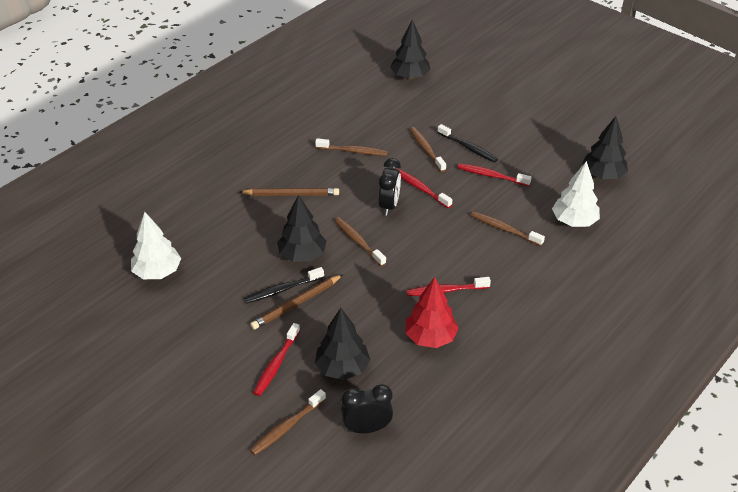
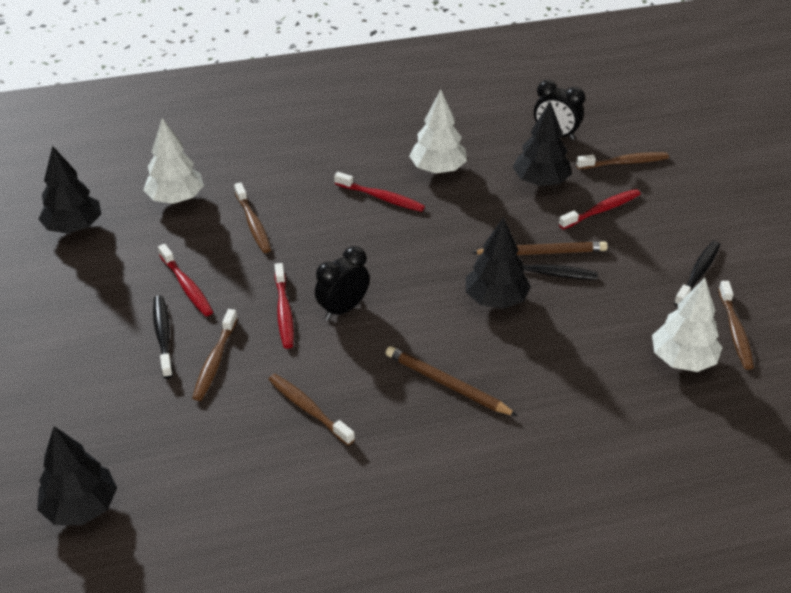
camera: 145 degrees left, 0 degrees up
(173, 342) = (697, 274): none -> black toothbrush
(358, 242) = (420, 284): brown toothbrush -> brown toothbrush (735, 331)
(430, 337) = (438, 169): red tree -> white tree

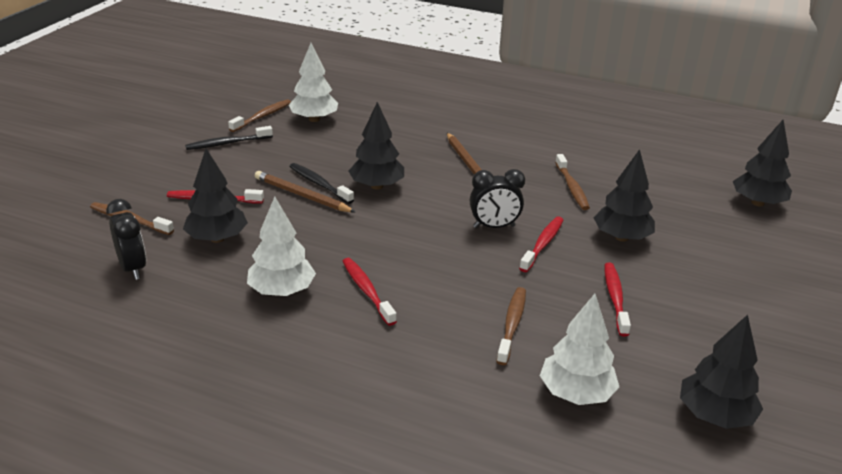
camera: 145 degrees left, 10 degrees down
(163, 336) = (657, 270): black toothbrush -> none
(215, 360) = (621, 237): brown toothbrush -> black tree

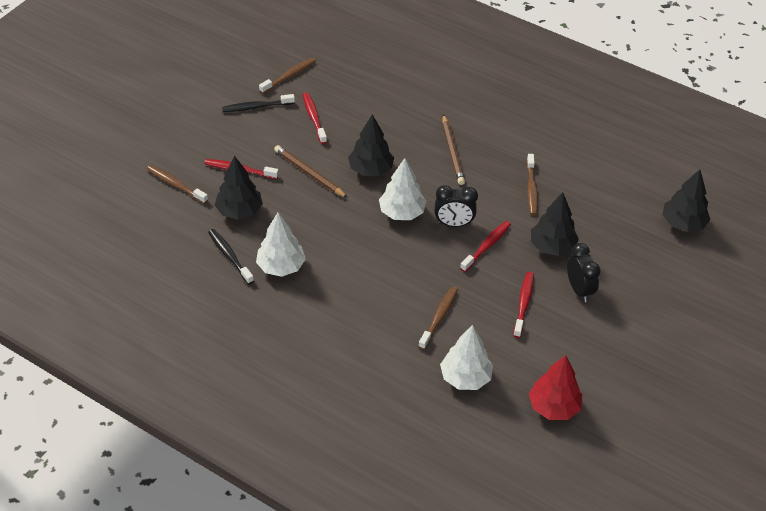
camera: 10 degrees right, 15 degrees up
(133, 268) = (177, 232): black clock -> black clock (579, 290)
(314, 119) = (333, 84): white tree -> white tree (401, 213)
(319, 184) = (325, 162): black toothbrush -> black toothbrush (229, 256)
(367, 291) = (342, 274): red toothbrush -> red toothbrush (314, 118)
(714, 415) = (553, 407): black tree -> red tree

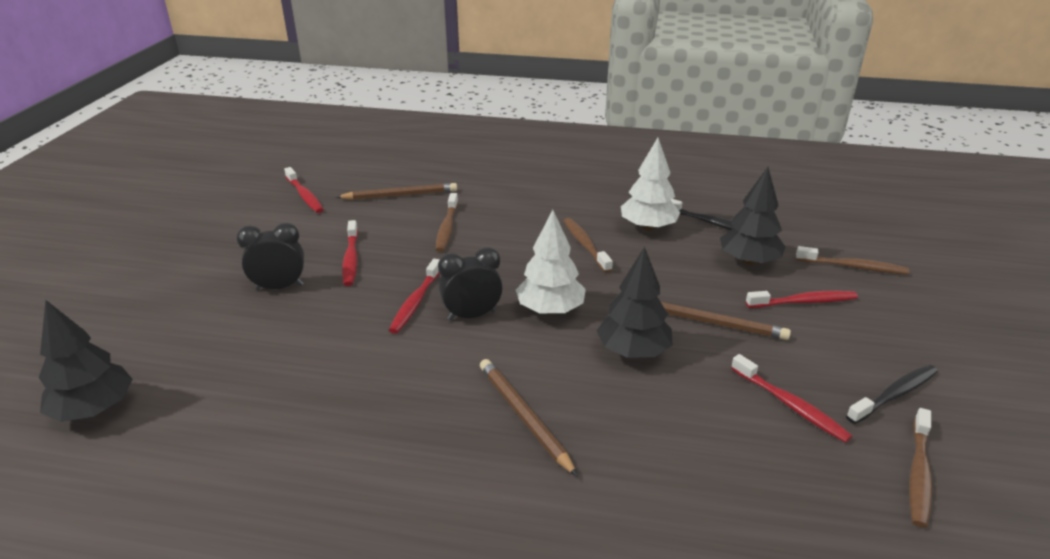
camera: 160 degrees right, 15 degrees down
(465, 377) = (400, 195): white tree -> brown pencil
(531, 189) = (367, 394): brown toothbrush -> brown toothbrush (585, 245)
(552, 247) = (321, 323): black tree -> none
(553, 407) = (304, 195): red tree -> red toothbrush
(579, 290) = (279, 287): black clock -> black clock turned 120 degrees clockwise

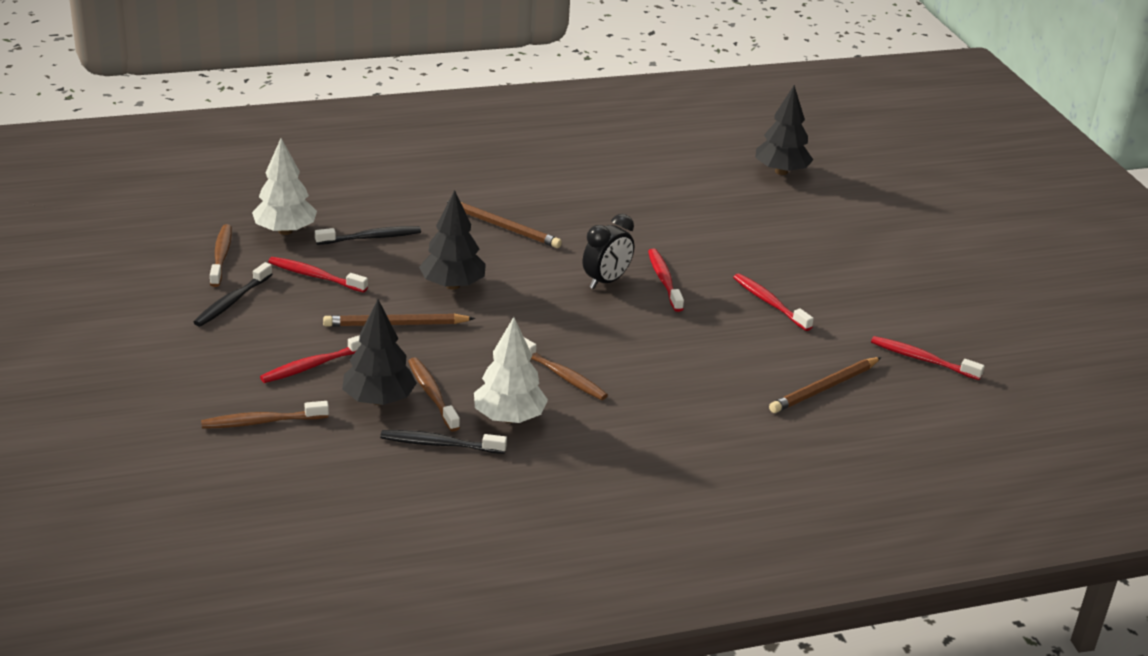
camera: 150 degrees right, 0 degrees up
(279, 287) = (791, 265): black clock -> none
(447, 228) = (723, 359): brown toothbrush -> brown toothbrush (432, 395)
(550, 310) = (544, 301): white tree -> white tree (285, 231)
(705, 449) = (370, 238): none -> black toothbrush

